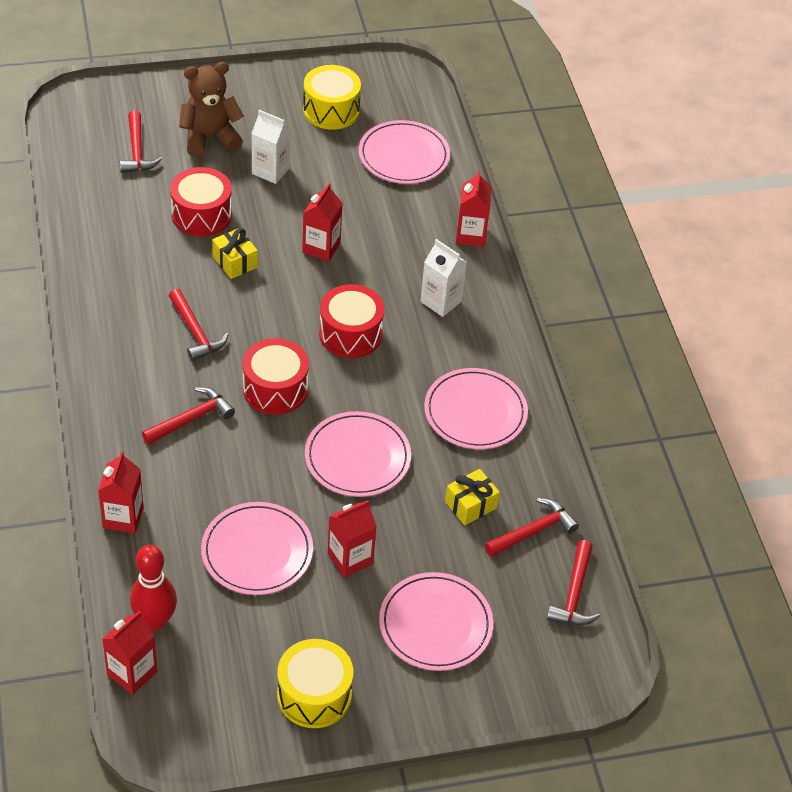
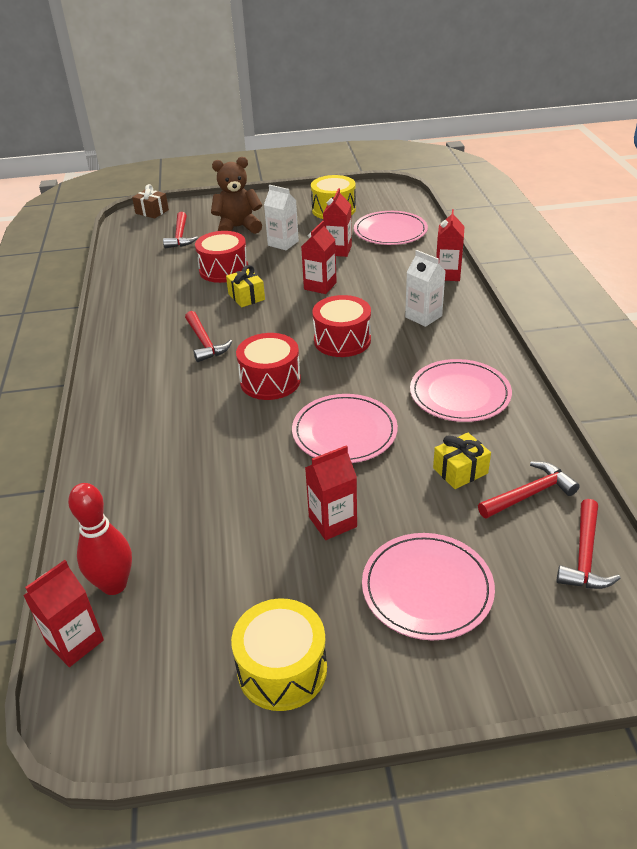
camera: 10 degrees right, 10 degrees down
(90, 99) = (152, 211): none -> brown gift
(123, 518) = (105, 486): red carton -> red carton (338, 250)
(191, 419) = (189, 404): red hammer -> none
(257, 551) = (235, 515): pink plate -> none

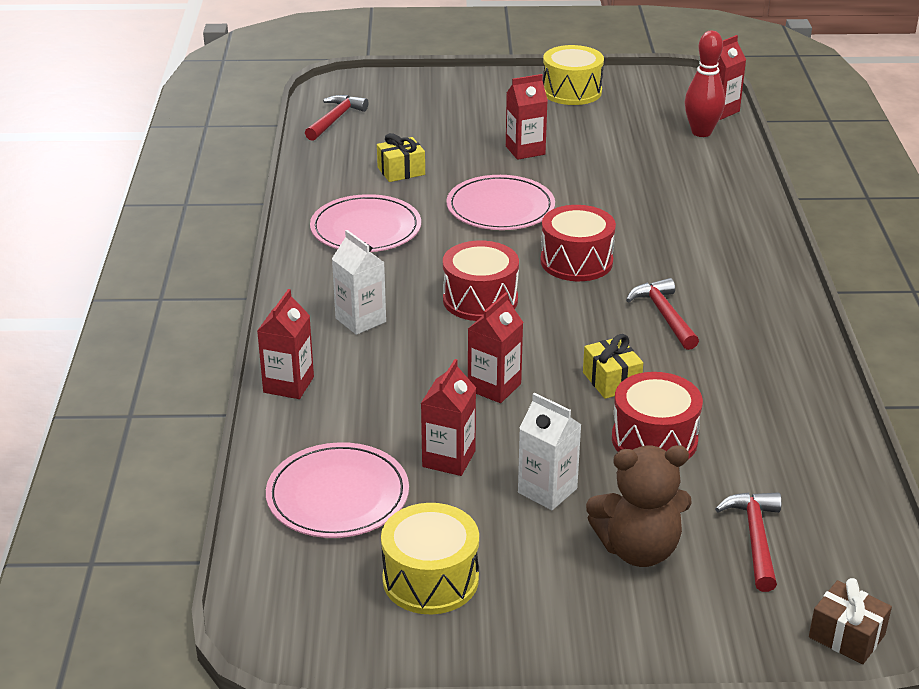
camera: 175 degrees left, 5 degrees down
(427, 588) = (462, 114): pink plate -> none
(529, 494) = (351, 152): red hammer -> none

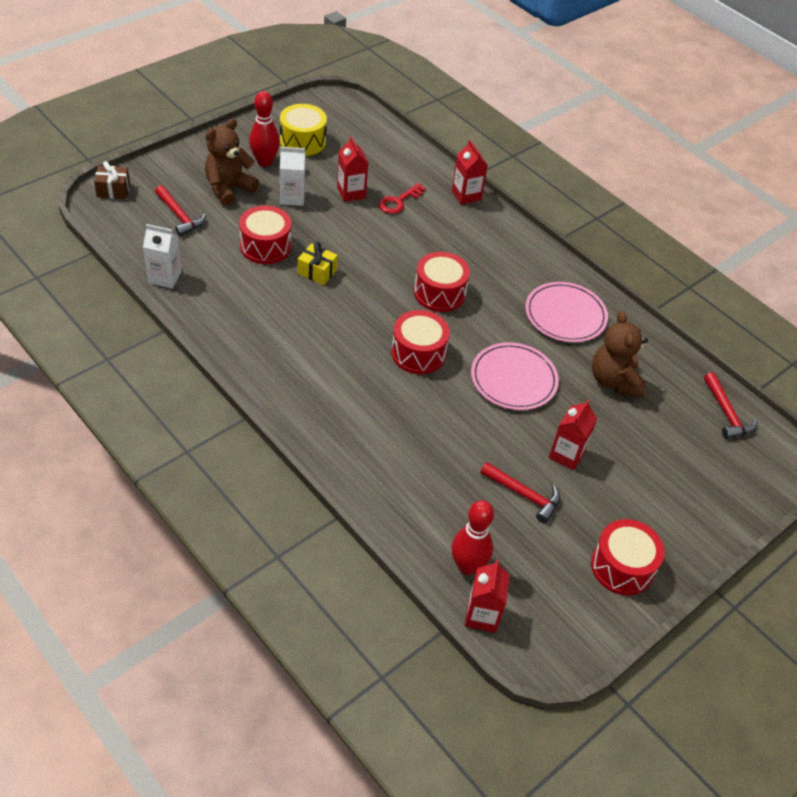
camera: 135 degrees right, 15 degrees up
(338, 495) = (378, 156): pink plate -> none
(360, 320) = (482, 247): white carton -> white carton (165, 277)
(394, 417) = (398, 201): none -> red key
(401, 171) = (614, 381): yellow gift -> brown teddy bear
(494, 387) = (371, 239): red carton -> none
(535, 570) = (264, 162): none -> red bowling pin
(571, 91) = (622, 567): yellow drum -> red drum
(664, 315) = (328, 334): red hammer -> red hammer (524, 495)

